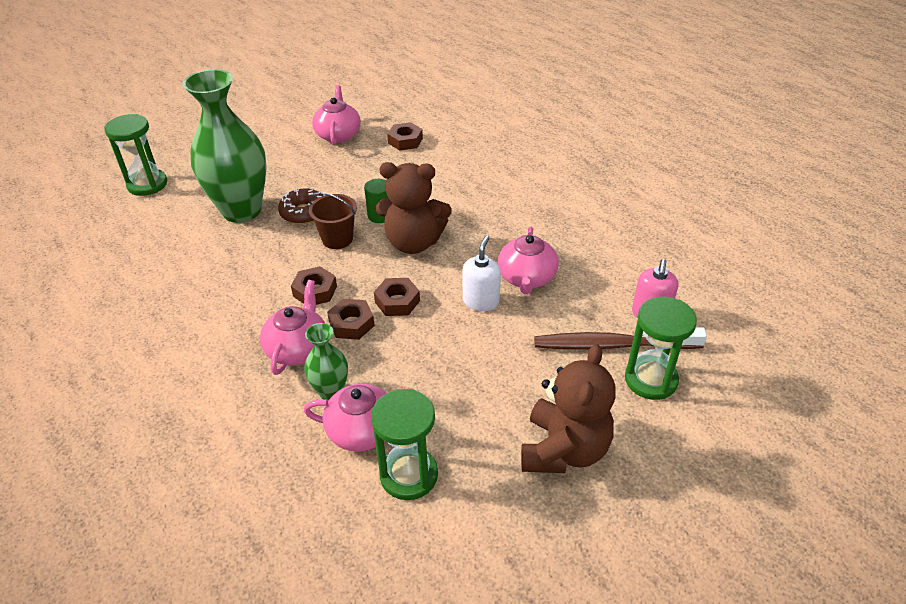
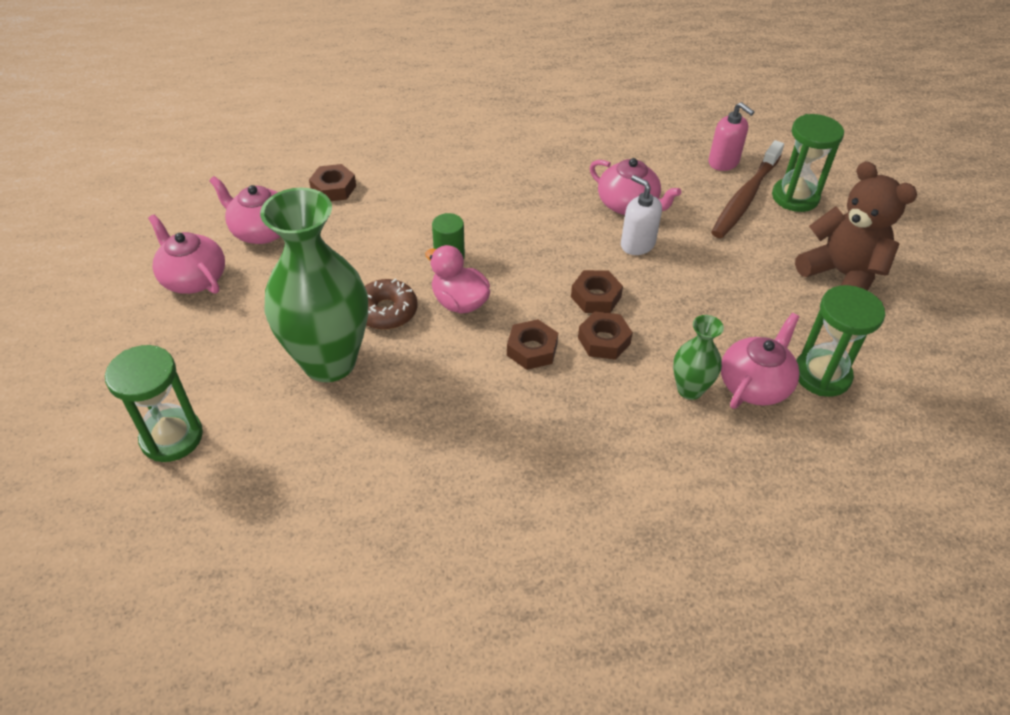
camera: 60 degrees left, 5 degrees up
(298, 348) = (612, 393): pink teapot -> pink teapot (193, 278)
(337, 239) = (459, 302): brown bucket -> pink duck
(413, 242) = (516, 251): brown teddy bear -> none

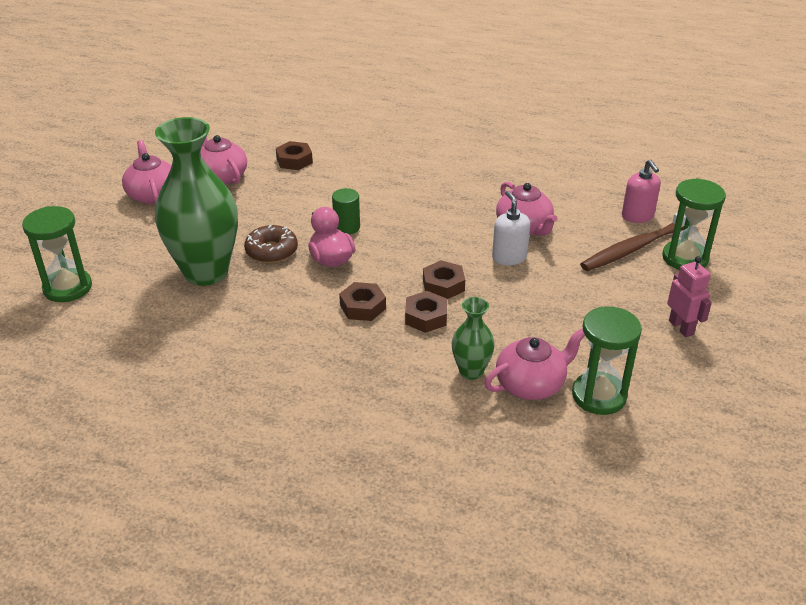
camera: 25 degrees right, 10 degrees down
(841, 274) = (681, 327): brown teddy bear -> pink robot

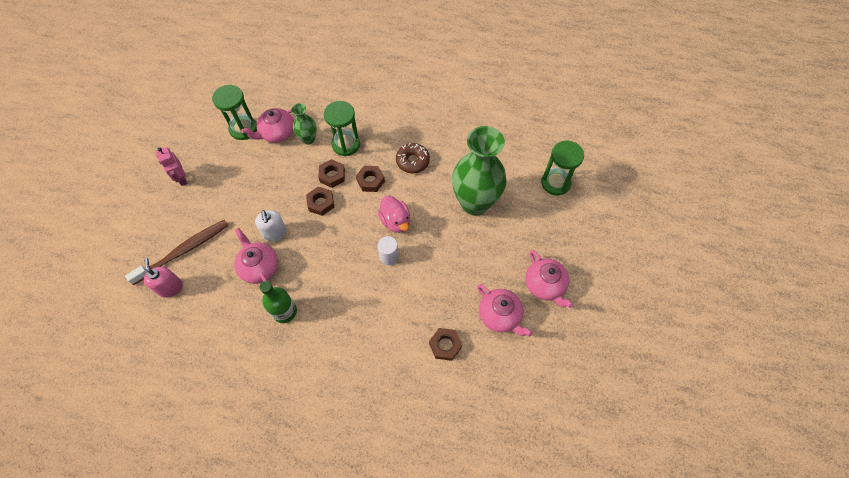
camera: 175 degrees right, 25 degrees up
(271, 251) = (437, 227): brown donut -> brown donut (412, 161)
(347, 227) = (389, 256): green cylinder -> white cylinder
(483, 191) = (284, 311): none -> green bottle
(685, 258) = (154, 241): green hourglass -> green hourglass (346, 144)

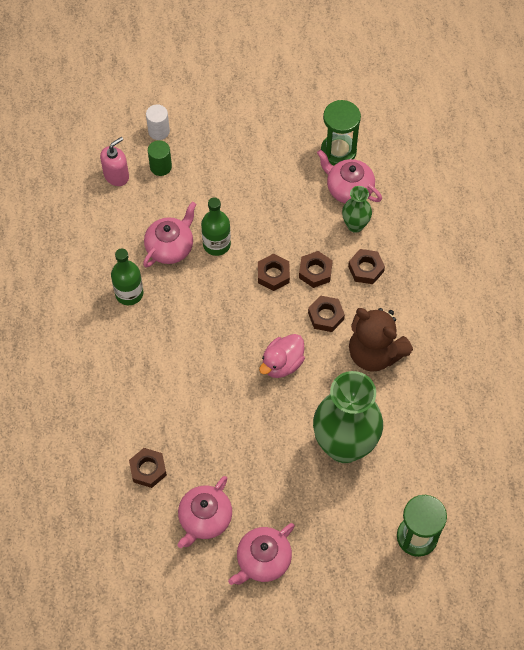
camera: 70 degrees right, 0 degrees up
(181, 178) = (246, 122): pink robot -> none
(183, 251) = (161, 167): brown toothbrush -> green cylinder
(275, 233) = (216, 244): white soap dispenser -> green bottle
(346, 144) = (366, 269): green hourglass -> brown nut
(389, 256) = (233, 373): white cylinder -> white cylinder (159, 131)
(412, 161) = (374, 353): brown donut -> brown teddy bear

